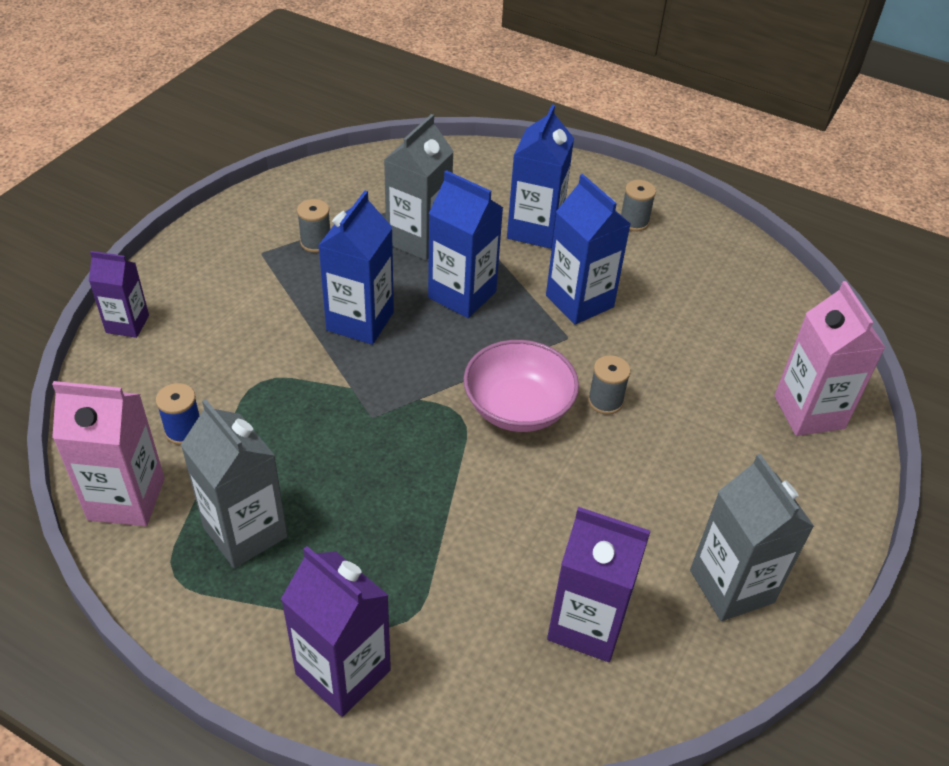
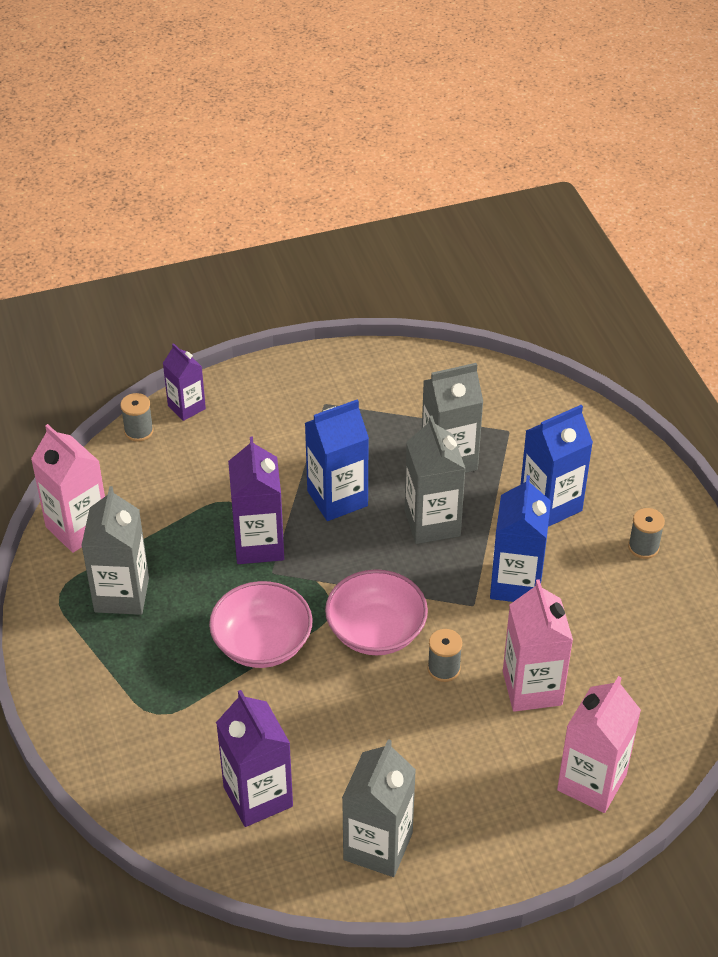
camera: 45 degrees right, 0 degrees up
(184, 430) = (150, 505): blue spool -> none
(316, 242) = (371, 418): grey spool -> grey spool (139, 431)
(343, 672) = (92, 715): purple carton -> purple carton (259, 544)
(433, 484) = (262, 643): none -> pink bowl
(462, 294) = (432, 523): blue carton -> grey carton
(685, 371) = (532, 688): none -> pink carton

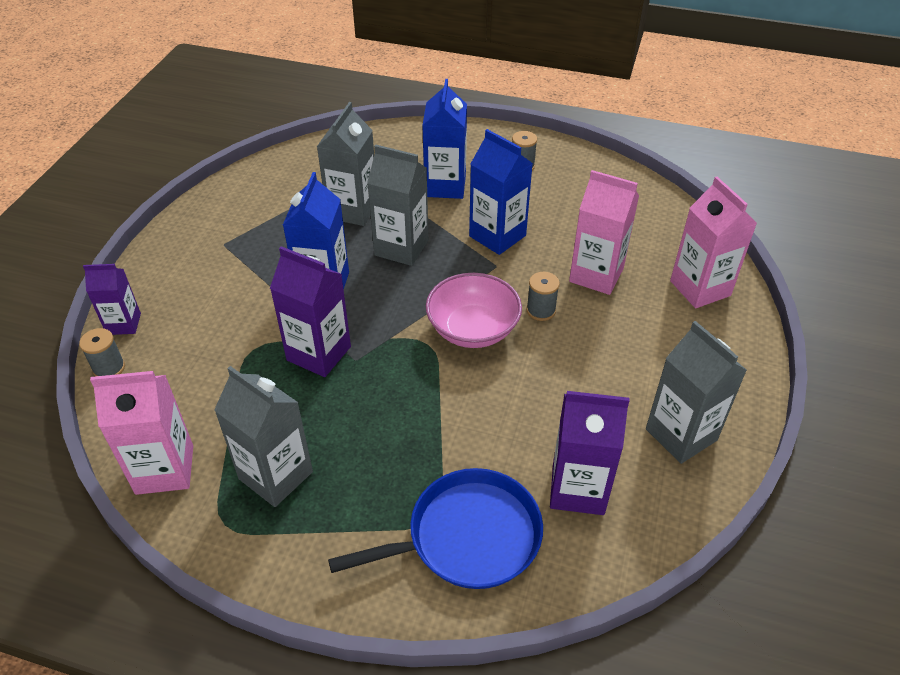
camera: 55 degrees left, 0 degrees up
(156, 745) = (467, 537): none -> blue pan
(262, 643) = (422, 404): pink bowl -> none

